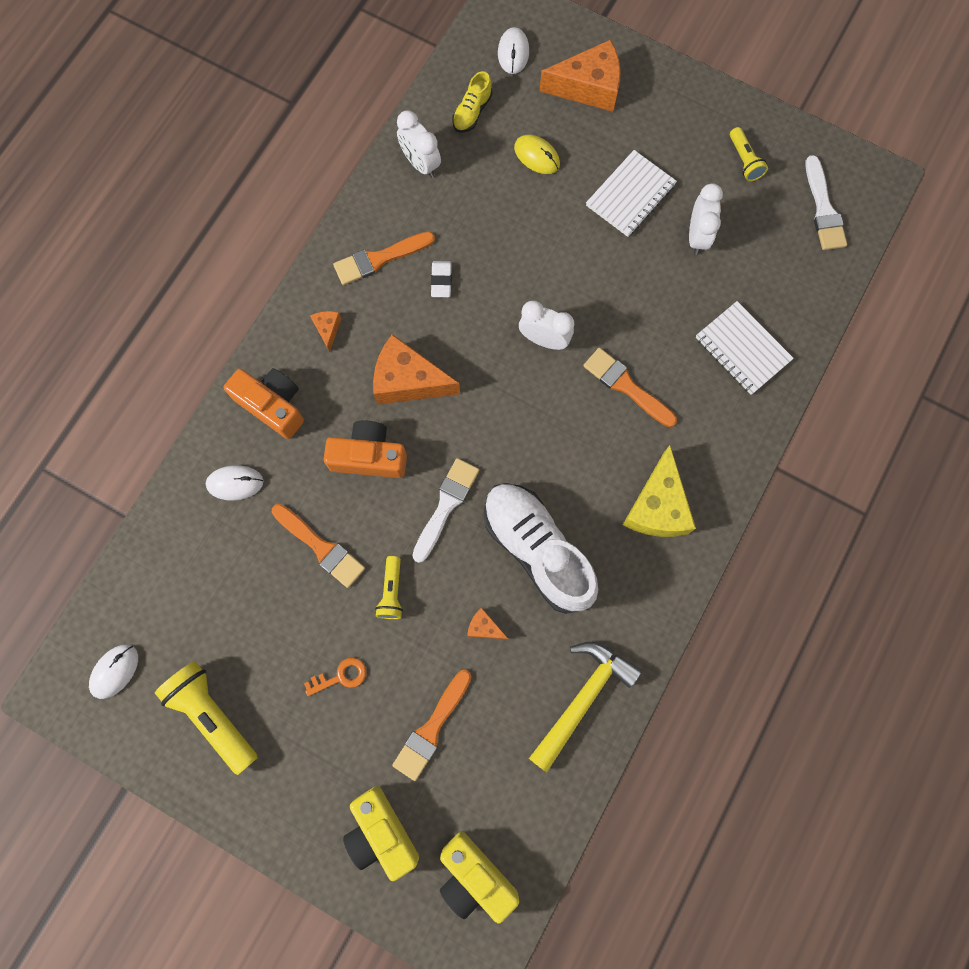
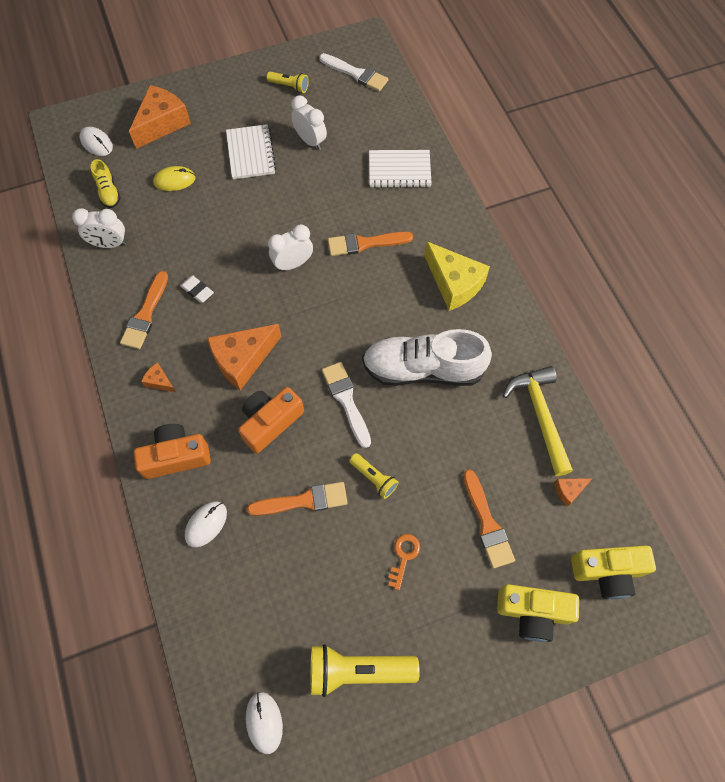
camera: 50 degrees left, 10 degrees down
(484, 627) = (446, 439): orange cheese -> orange cheese (569, 490)

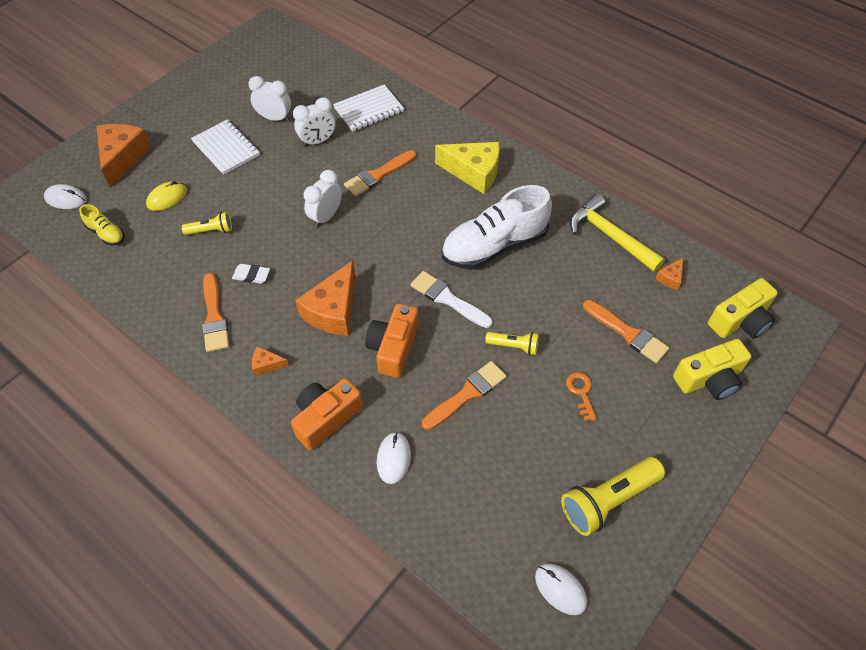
camera: 30 degrees left, 10 degrees down
(109, 244) = (137, 275): white clock -> white clock (317, 141)
(289, 86) = (226, 85): yellow flashlight -> yellow flashlight (211, 230)
(356, 74) = (280, 54): white brush -> none

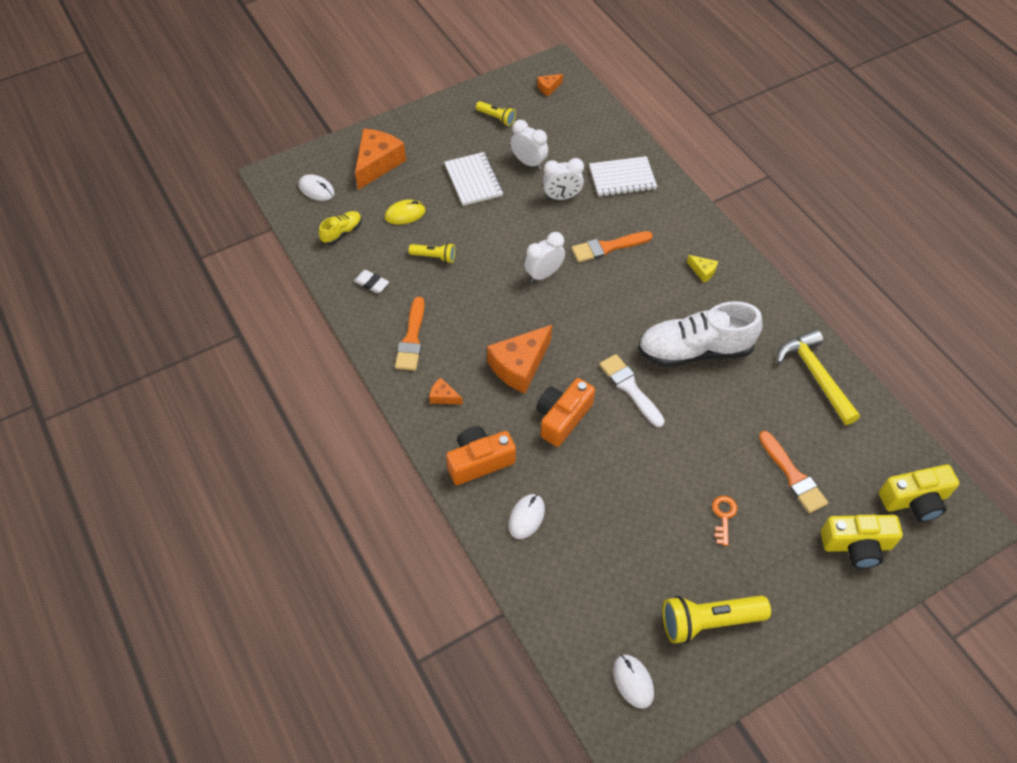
camera: 20 degrees right, 0 degrees up
(106, 233) = (342, 232): yellow shoe -> yellow shoe turned 105 degrees counterclockwise
(251, 275) = (457, 310): white eraser -> white eraser (371, 283)
(467, 394) = (614, 482): orange brush -> none
(474, 172) = (703, 271): yellow cheese -> yellow cheese, size x0.46
(514, 346) = (676, 452): yellow flashlight -> yellow flashlight (496, 118)
(670, 278) = (860, 436): orange cheese -> orange cheese (548, 88)

